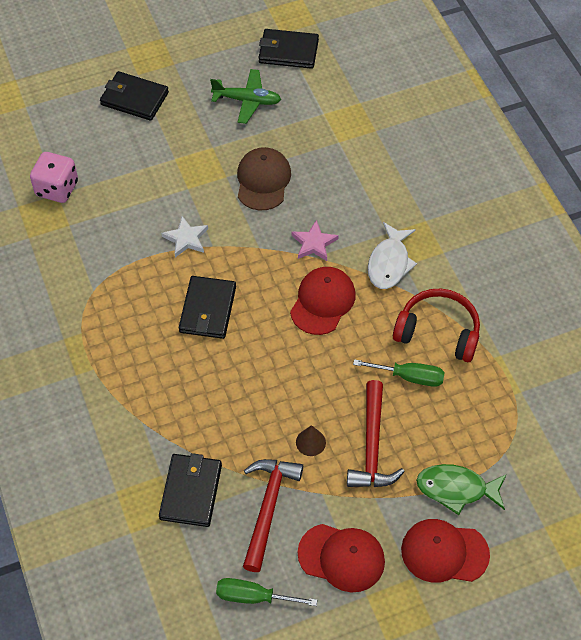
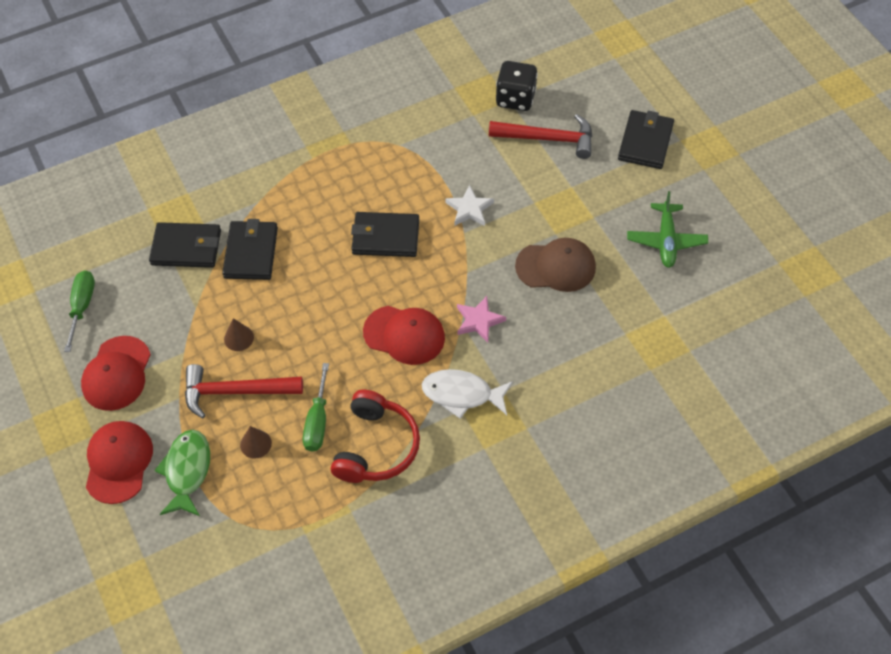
camera: 85 degrees right, 0 degrees up
(57, 189) = (515, 99): pink dice -> black dice
(268, 508) = (169, 309): red hammer -> red hammer (548, 139)
(288, 51) = (751, 272): black wallet -> black wallet (251, 252)
(430, 429) = (255, 444): none -> brown cone

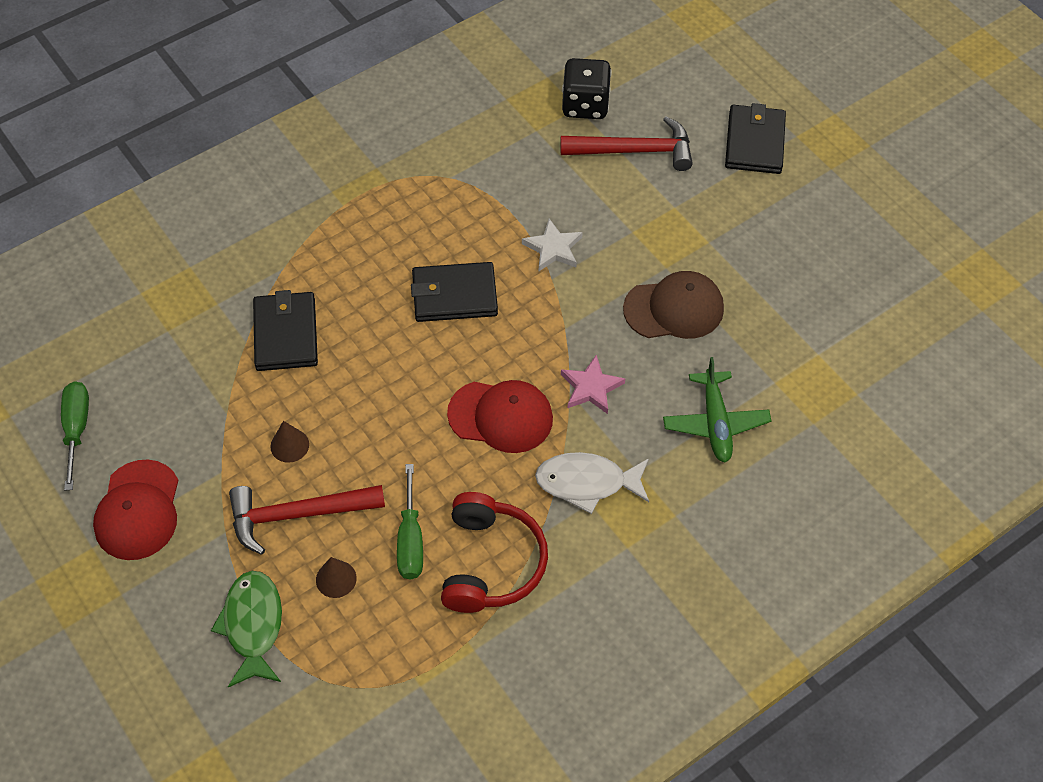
camera: 10 degrees left, 0 degrees up
(118, 462) = (160, 626): red cap -> none
(186, 247) = (201, 337): black wallet -> none
(666, 241) = (802, 261): green plane -> green plane (715, 423)

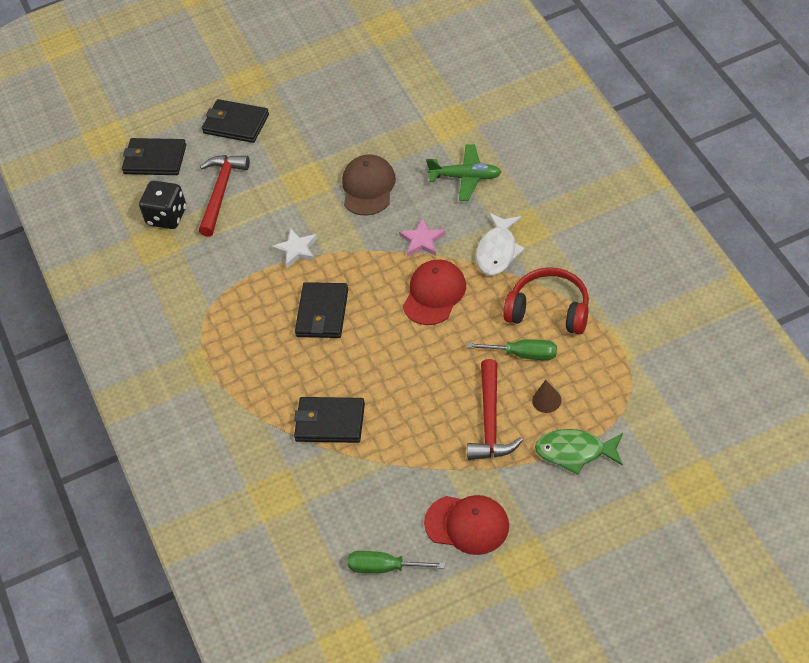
camera: 70 degrees left, 5 degrees down
(289, 445) = (430, 424): brown cone -> none
(675, 73) = (155, 159): none -> black wallet

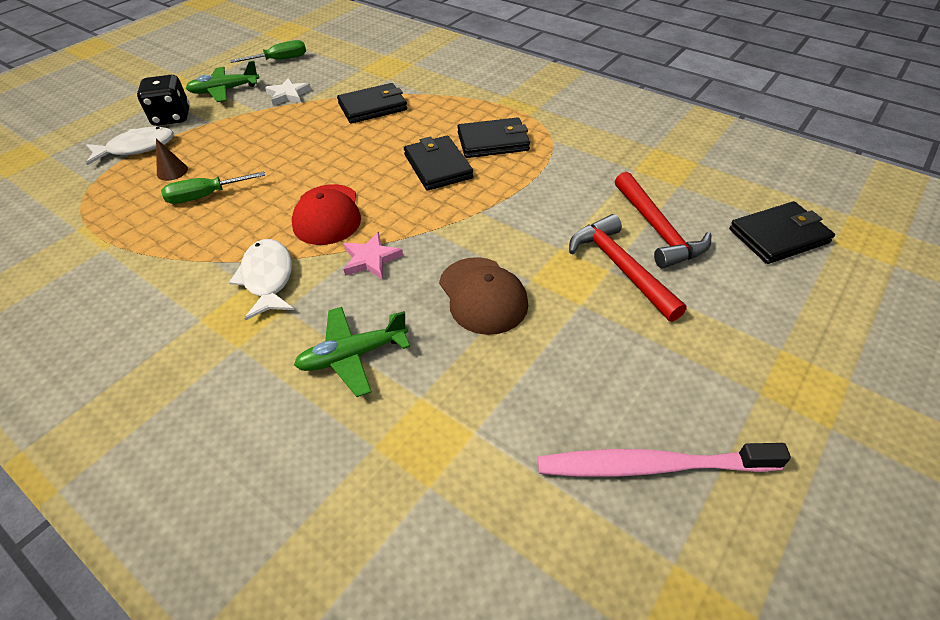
camera: 145 degrees right, 5 degrees down
(167, 216) = (685, 189): black dice -> black dice (172, 117)
(236, 124) = (740, 314): black wallet -> black wallet (493, 141)
(296, 250) = (512, 205): white star -> white star (288, 95)
(354, 77) = (651, 466): none -> pink toothbrush
(467, 524) = (224, 90): red cap -> green plane
(491, 421) = (224, 144): red hammer -> red hammer (620, 267)
(549, 310) = (184, 240): red headphones -> none
(575, 452) = (137, 148): green fish -> white fish

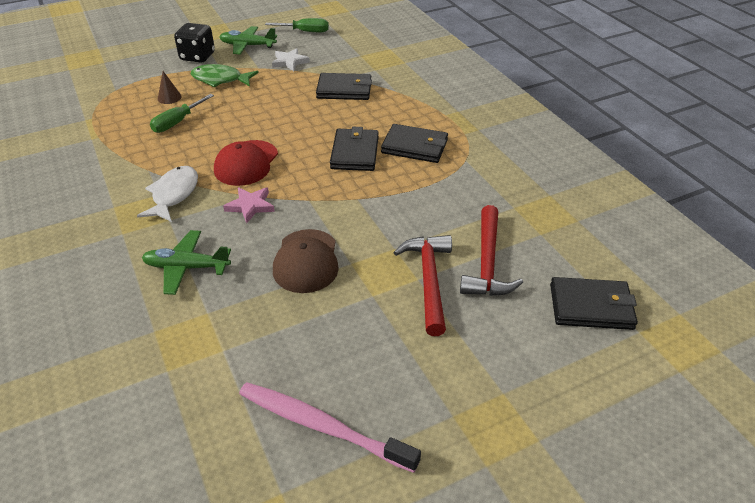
camera: 25 degrees right, 5 degrees down
(137, 148) = (159, 73): white fish -> none
(205, 196) = (177, 122): green screwdriver -> green screwdriver turned 60 degrees counterclockwise
(221, 134) = (220, 79): none -> green fish

